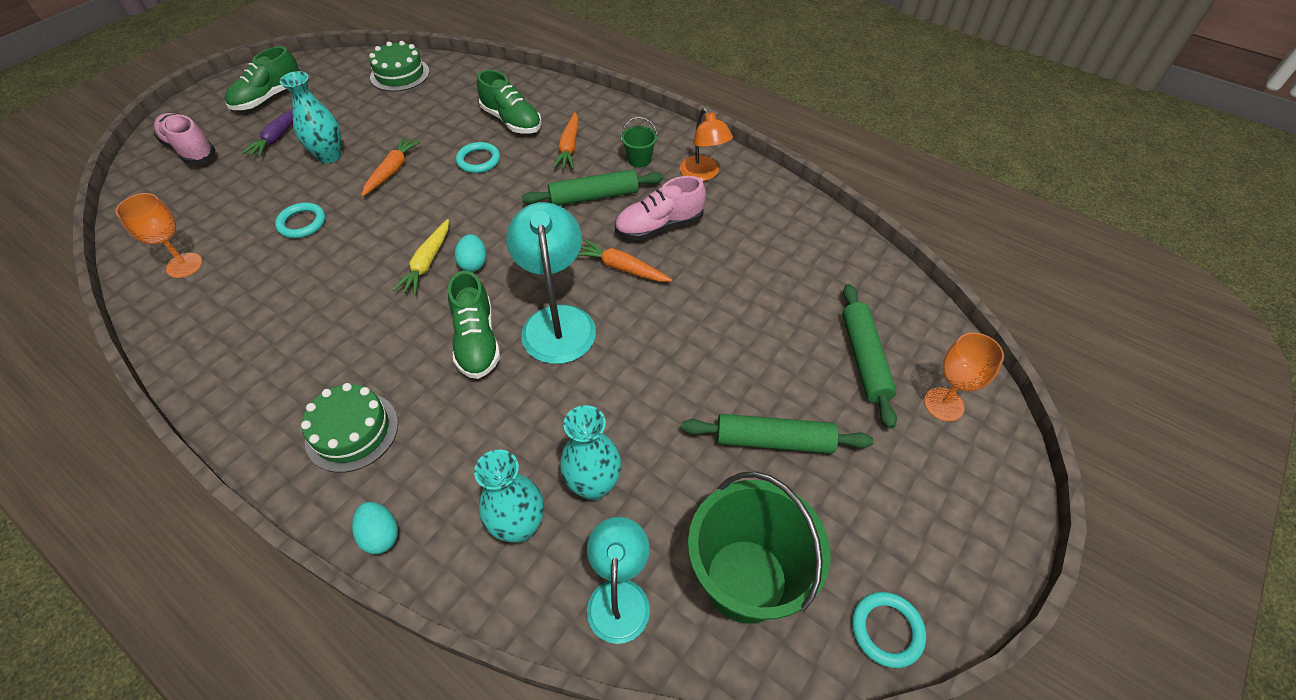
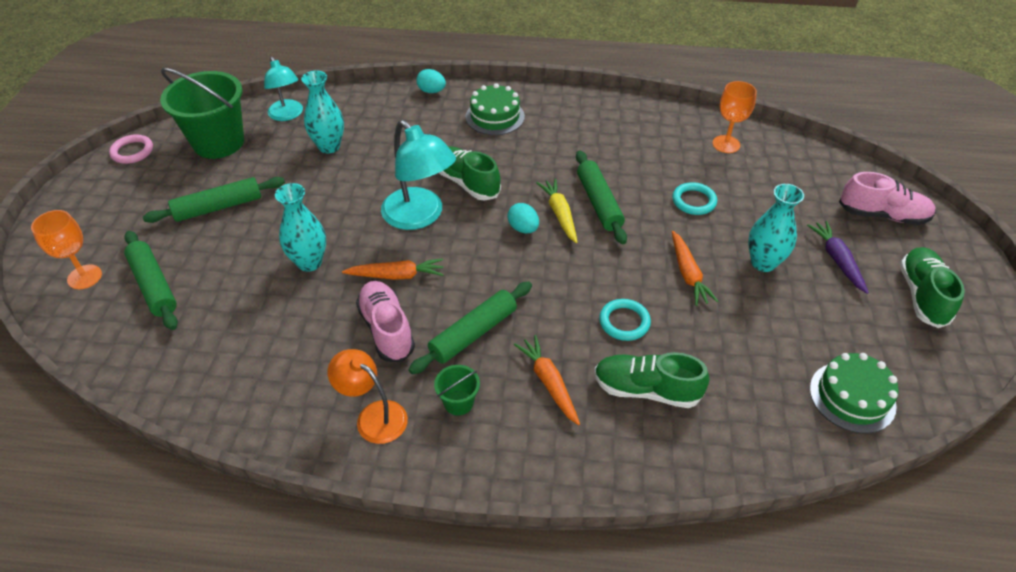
camera: 150 degrees right, 5 degrees down
(380, 258) = (599, 203): none -> green rolling pin
(519, 526) = (360, 118): turquoise vase -> turquoise vase (309, 262)
(659, 226) = (387, 329): pink shoe -> pink shoe turned 60 degrees counterclockwise
(886, 630) = (132, 151): turquoise ring -> pink ring

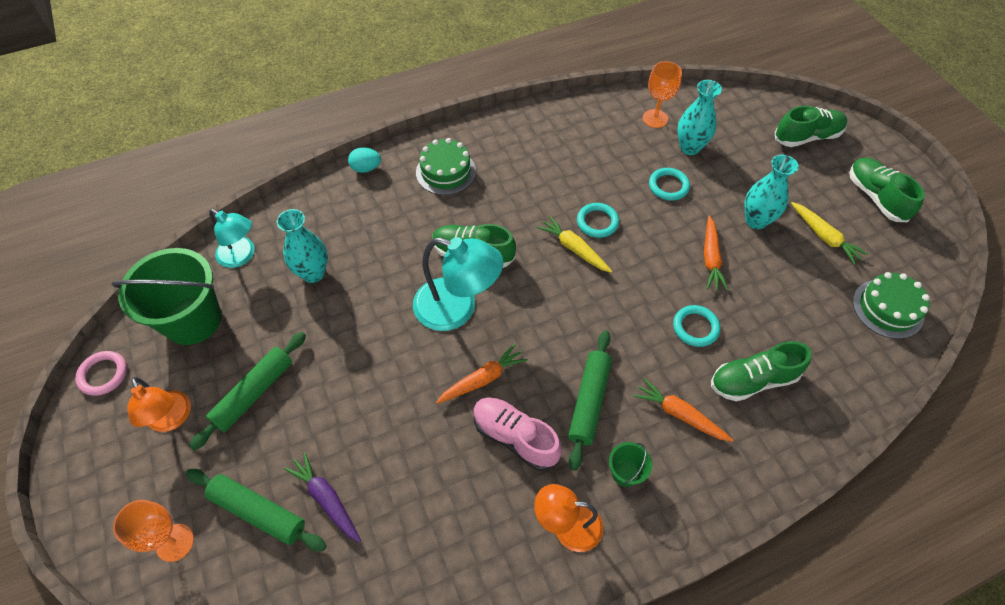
camera: 30 degrees left, 10 degrees up
(150, 199) = (172, 419): none -> orange lamp
(309, 262) = (393, 407): turquoise vase -> turquoise vase (689, 147)
(523, 228) = (554, 277): turquoise egg -> none
(599, 203) = (597, 222): green rolling pin -> turquoise ring
(688, 274) = (710, 258): orange carrot -> orange carrot turned 45 degrees clockwise
(829, 305) = (824, 237): none -> yellow carrot
(837, 260) = (803, 193): purple carrot -> purple carrot (326, 499)
(882, 215) = (807, 137): pink shoe -> green shoe

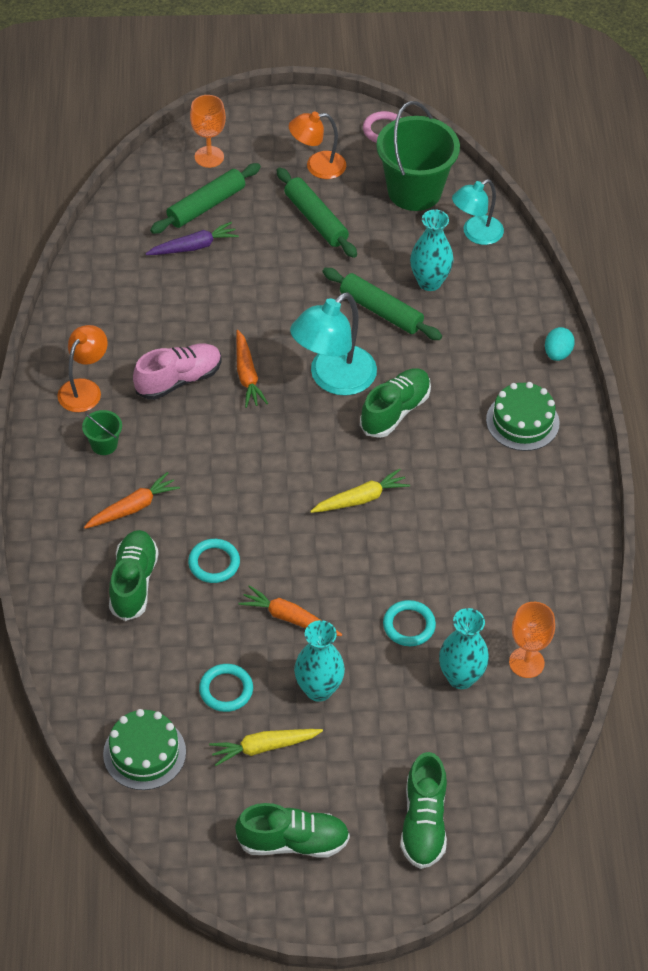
camera: 110 degrees right, 5 degrees down
(589, 401) = (183, 444): green rolling pin -> green rolling pin (381, 311)
(597, 222) = (387, 534): turquoise ring -> turquoise ring (226, 690)

